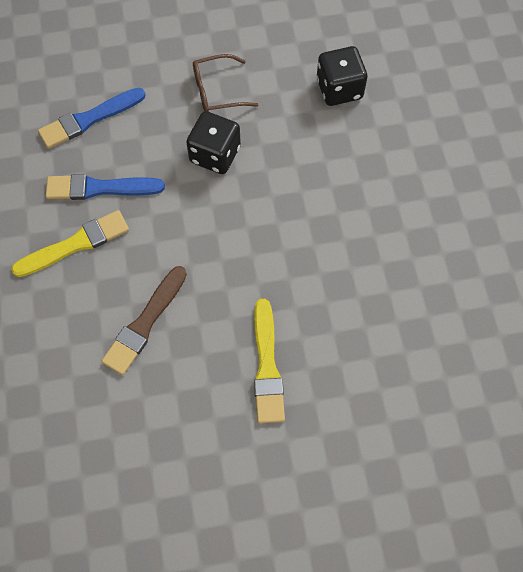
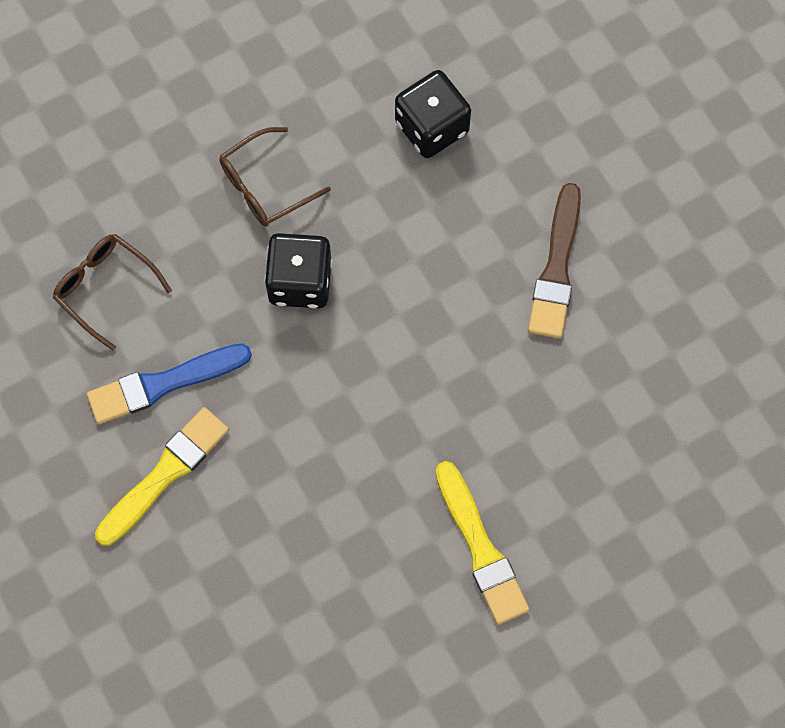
camera: 20 degrees left, 5 degrees up
(89, 119) = (105, 288): blue brush -> brown glasses
(145, 323) = (302, 547): brown brush -> brown brush (556, 267)

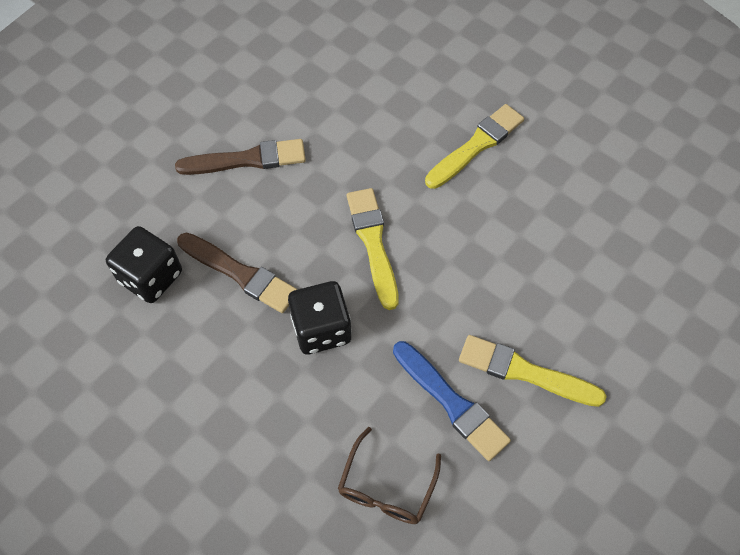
camera: 110 degrees left, 10 degrees down
(265, 186) = (243, 387): brown glasses -> none
(385, 372) = (373, 243): none -> yellow brush
(401, 218) = (240, 274): none -> brown brush

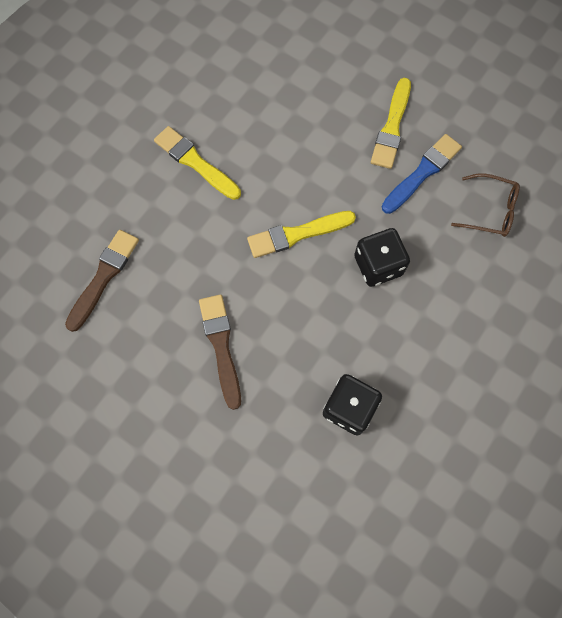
camera: 95 degrees left, 10 degrees up
(240, 274) = (337, 334): brown brush -> brown brush (103, 277)

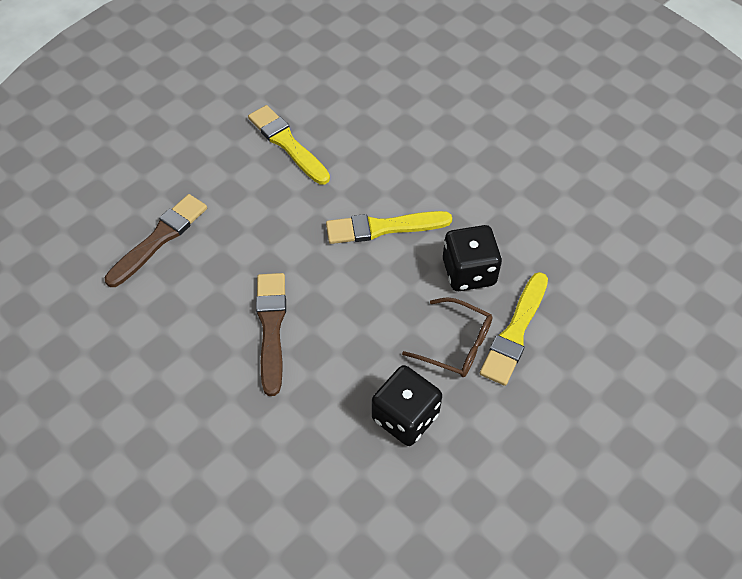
camera: 10 degrees right, 15 degrees down
(392, 127) = (510, 139): yellow brush -> yellow brush (515, 332)
(422, 173) = (536, 187): blue brush -> none
(490, 210) = (609, 235): brown glasses -> brown glasses (456, 345)

